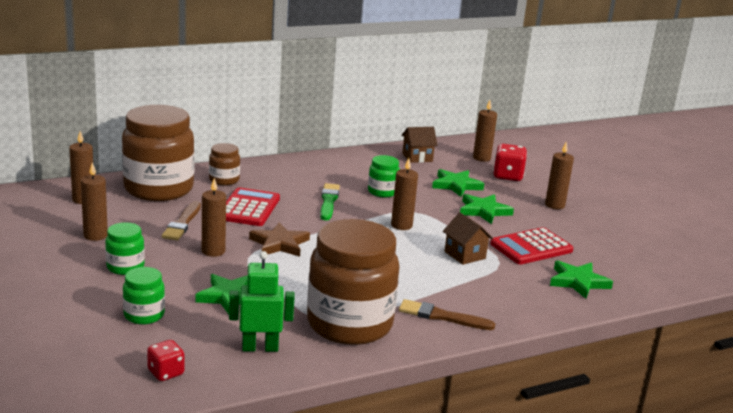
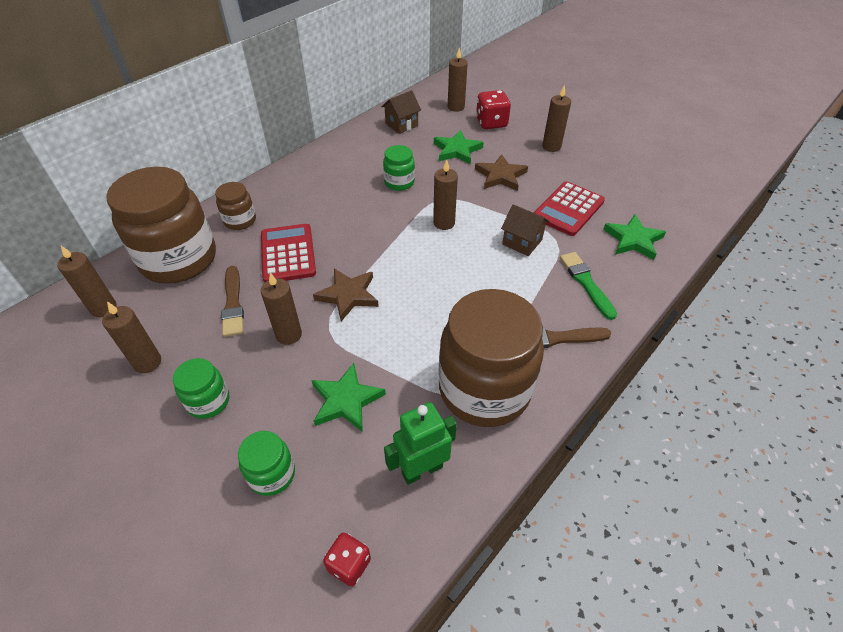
camera: 20 degrees left, 25 degrees up
(328, 201) = (358, 214): green brush -> green brush (586, 283)
(484, 211) = (500, 176): green star -> brown star

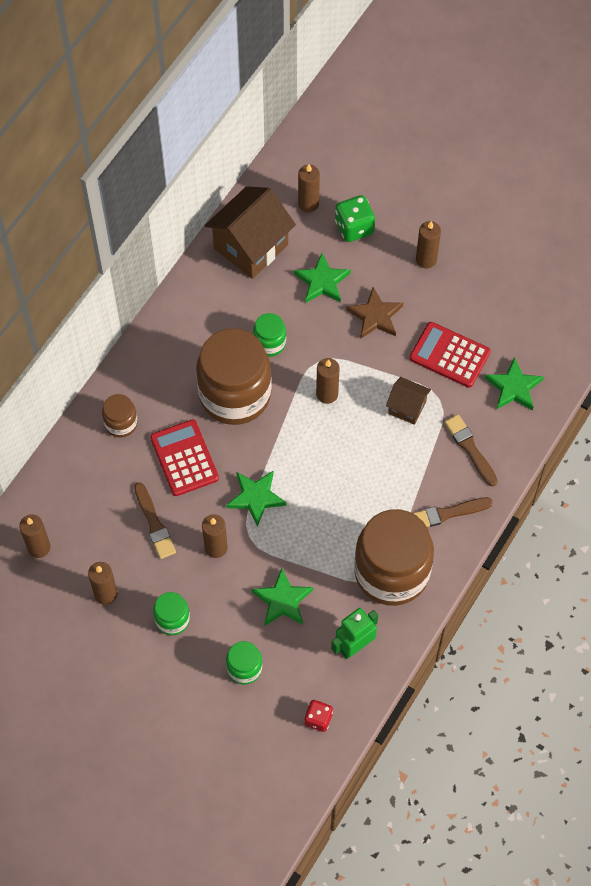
camera: 10 degrees left, 15 degrees up
(179, 259) = (82, 482): brown jar -> brown jar (235, 395)
(348, 295) = (256, 497): brown star -> green star
(401, 125) = (251, 246): brown house -> brown house, size x1.92
(491, 123) = (354, 227): red dice -> green dice
(568, 209) = (449, 355): red calculator -> red calculator turned 90 degrees clockwise
(586, 283) = (470, 448): green brush -> brown brush

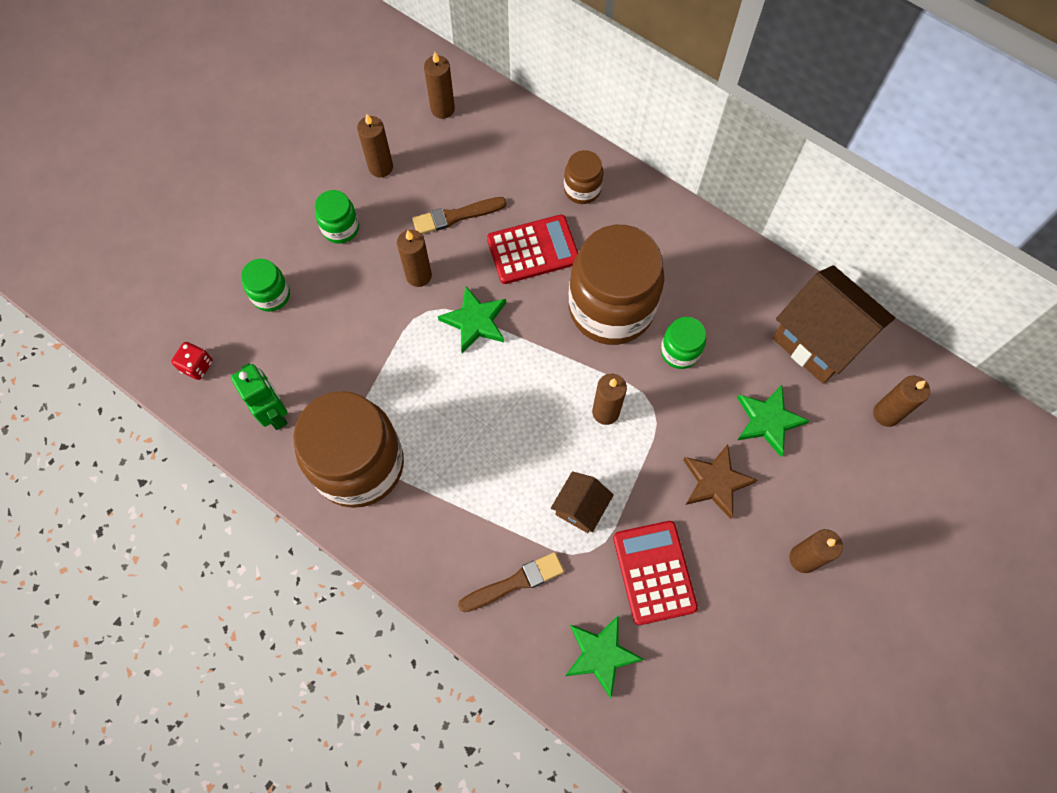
camera: 95 degrees right, 5 degrees up
(282, 600) = (344, 340): green star -> none
(354, 227) = (851, 468): green dice -> none
(447, 513) = (427, 541): brown brush -> none
(449, 355) = (654, 572): red calculator -> red calculator turned 45 degrees counterclockwise

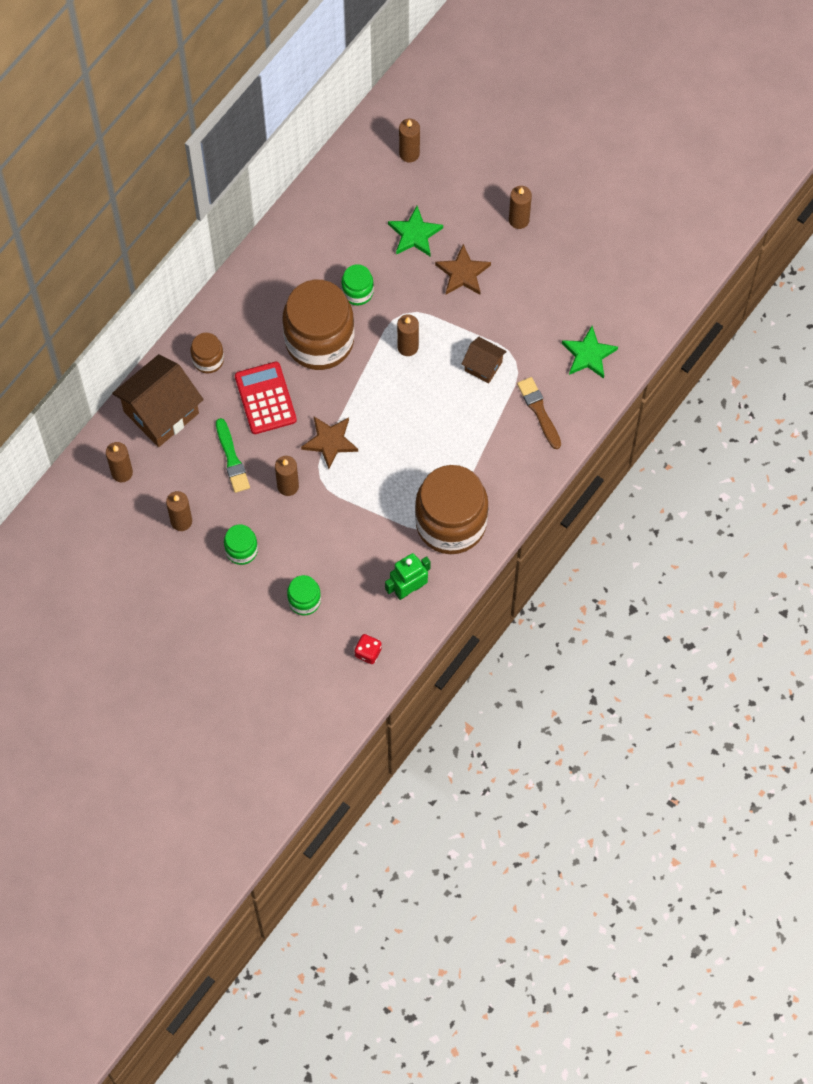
camera: 90 degrees left, 0 degrees up
(456, 216) = (232, 458): brown brush -> green brush
(475, 321) = (330, 442): green star -> brown star
(654, 572) = (530, 318): red calculator -> none
(819, 340) = (348, 193): brown house -> brown house (161, 412)

